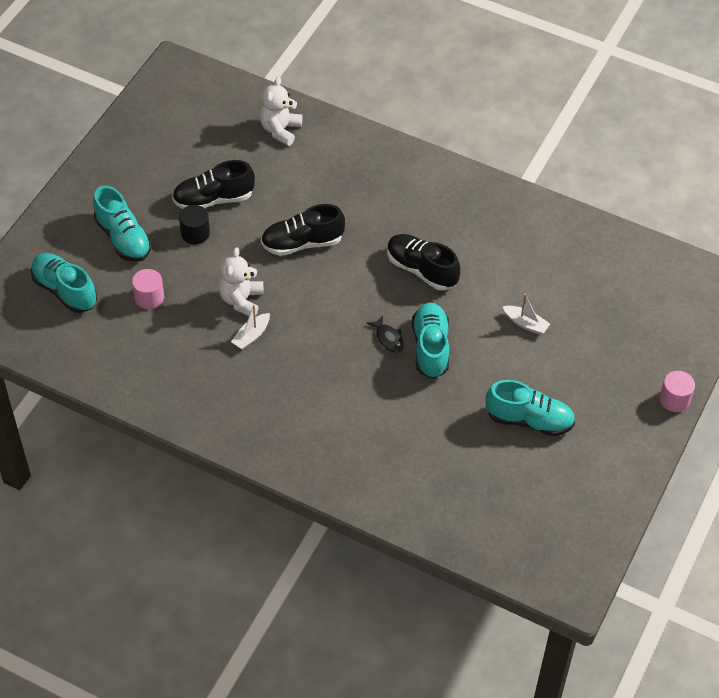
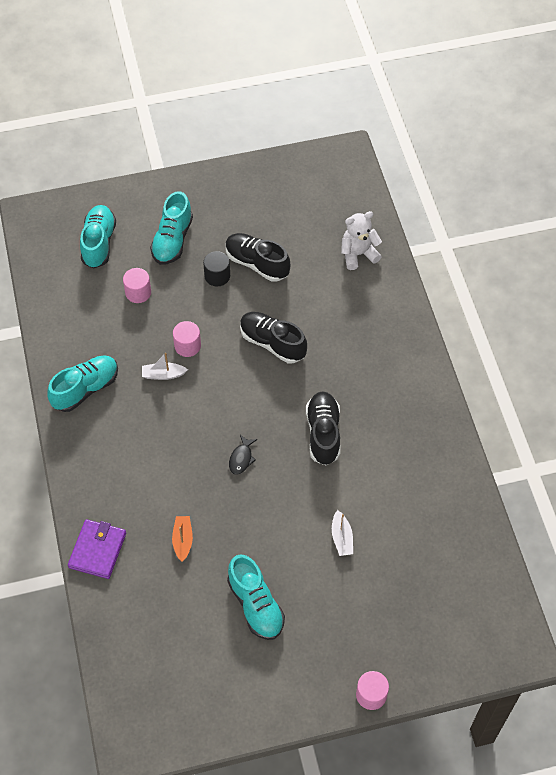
camera: 50 degrees right, 5 degrees up
(241, 300) = (187, 346): white teddy bear -> pink cylinder
(372, 495) = (97, 550): none -> purple wallet
(423, 429) = (183, 540): none -> orange boat
(430, 348) = (259, 491): turquoise shoe -> turquoise shoe (85, 389)

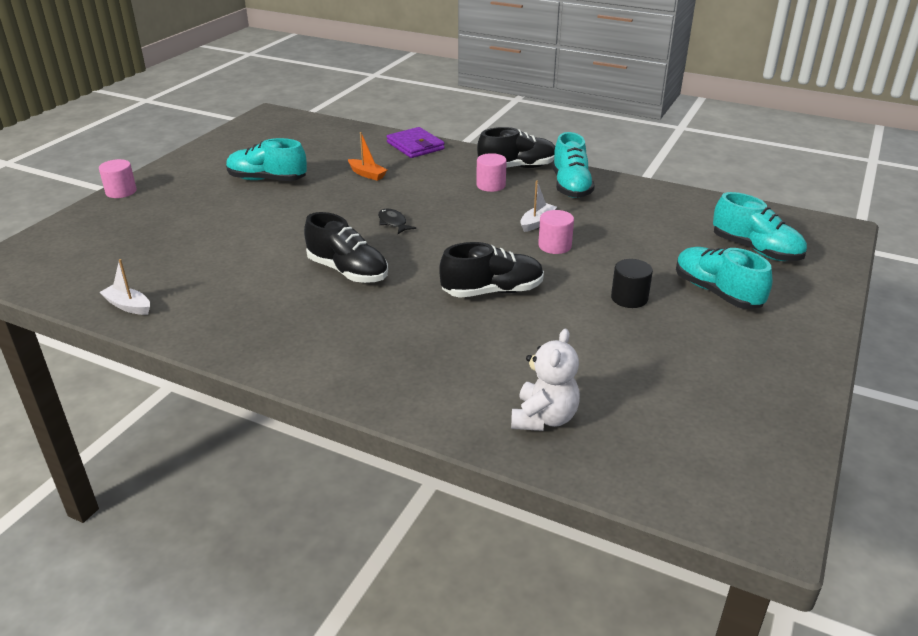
camera: 130 degrees right, 25 degrees down
(138, 292) = (658, 246): pink cylinder -> pink cylinder (491, 185)
(257, 263) = (618, 331): black shoe -> black shoe (517, 167)
(342, 538) = (243, 234): white boat -> white boat (128, 306)

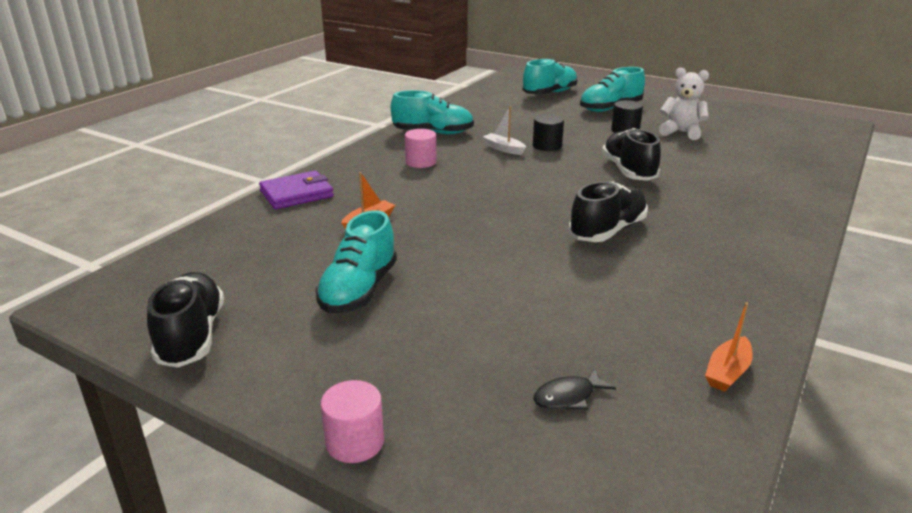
camera: 85 degrees left, 5 degrees down
(128, 306) = (727, 372): white boat -> orange boat
(393, 223) = (500, 208): black fish -> black fish (568, 397)
(517, 167) = (383, 149): black shoe -> black shoe (192, 336)
(544, 418) = (788, 164): white teddy bear -> white teddy bear (681, 132)
(554, 246) = (547, 146): pink cylinder -> black cylinder

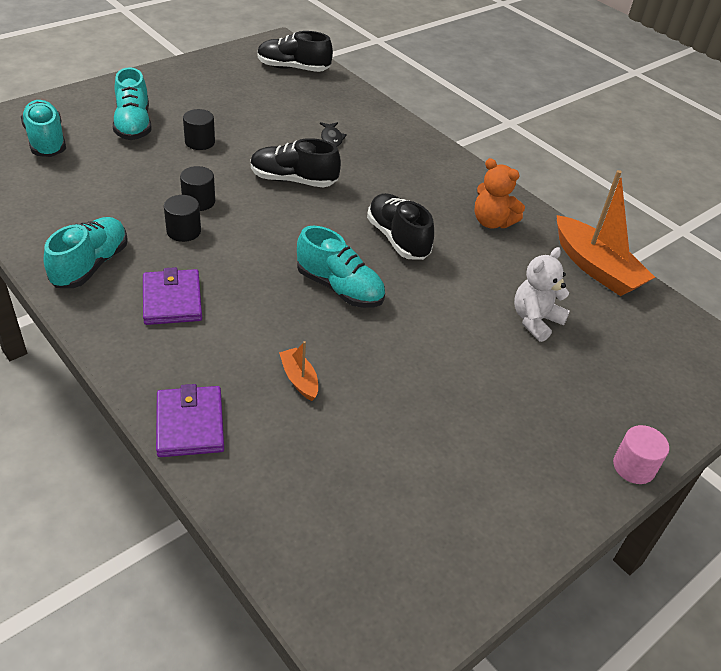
camera: 75 degrees left, 15 degrees up
(192, 336) = (470, 557): black shoe -> black shoe (293, 68)
(359, 290) = (433, 418): turquoise shoe -> turquoise shoe (339, 288)
(421, 162) = (172, 300): pink cylinder -> purple wallet
(504, 149) = (183, 231): white boat -> black cylinder
(568, 397) = (606, 345): black fish -> black fish (331, 138)
(681, 132) = (231, 116): white teddy bear -> white teddy bear (535, 320)
(715, 280) = (492, 222): none -> orange teddy bear
(727, 372) = (596, 268): orange boat -> orange boat, size x2.10

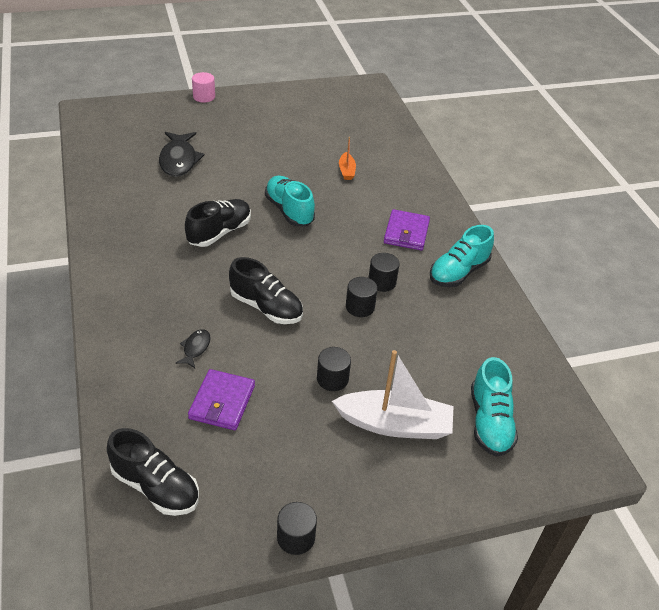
camera: 155 degrees left, 0 degrees up
(133, 125) = (394, 424): turquoise shoe -> white boat
(185, 64) = (296, 537): none -> black cylinder
(190, 424) = (415, 168): purple wallet -> purple wallet (222, 402)
(398, 239) = (219, 232): black shoe -> black shoe turned 135 degrees counterclockwise
(492, 222) = (132, 226): orange teddy bear -> none
(535, 320) = (179, 160): white teddy bear -> black fish
(596, 268) = (97, 176): orange boat -> none

